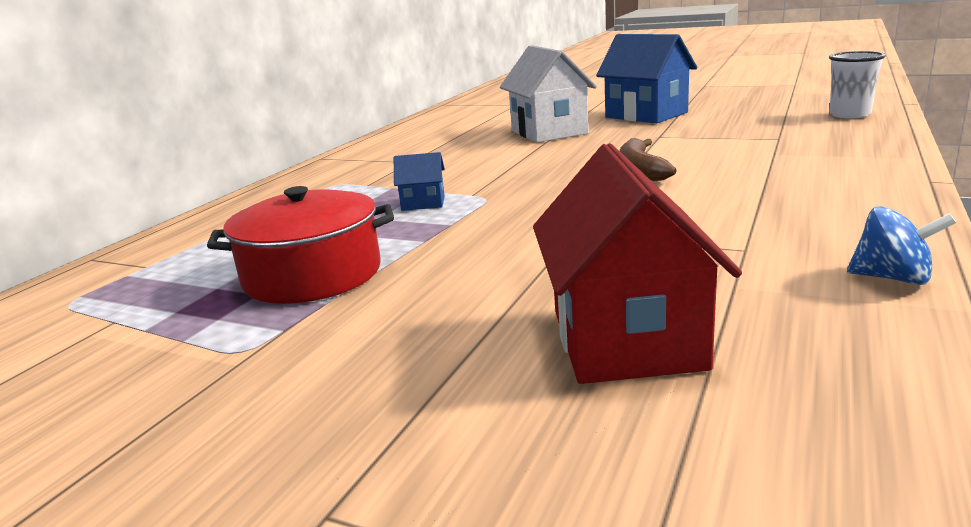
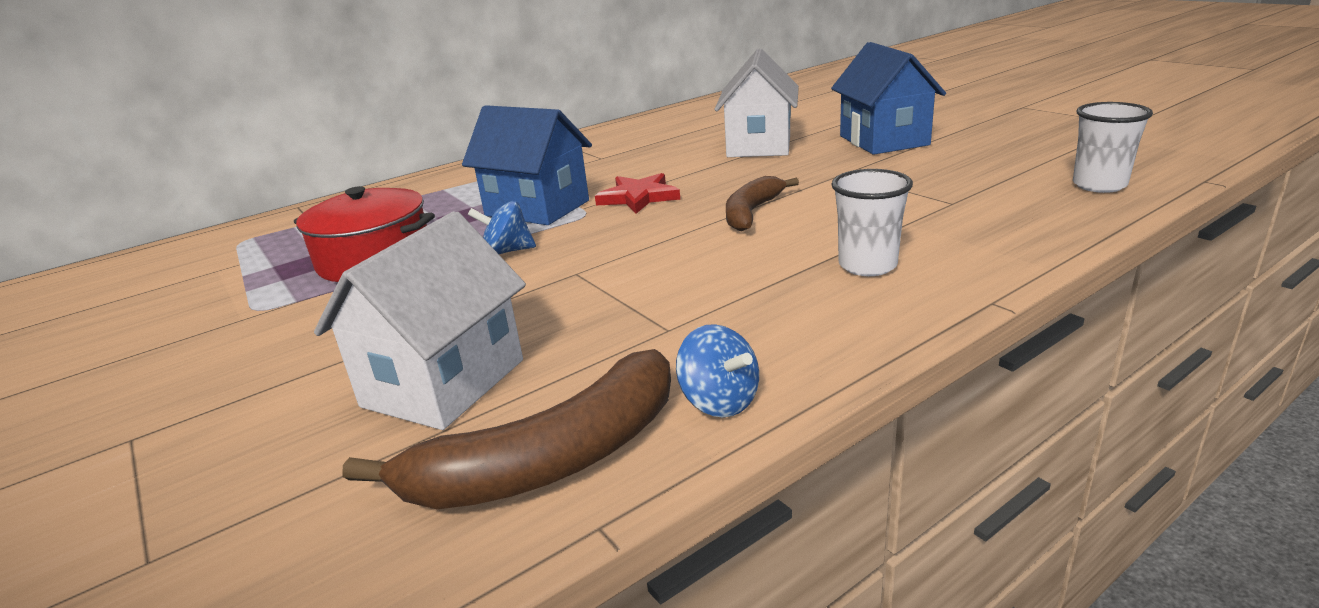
camera: 30 degrees right, 5 degrees up
(423, 203) = (537, 208): blue house -> blue house, size x2.15
(463, 237) = (507, 251): none -> blue spinning top
(513, 178) = (638, 197): none -> red star
(627, 339) = (444, 383): red house -> white house
(804, 180) = (867, 265): none -> white cup
(857, 354) = (551, 459): none -> brown banana

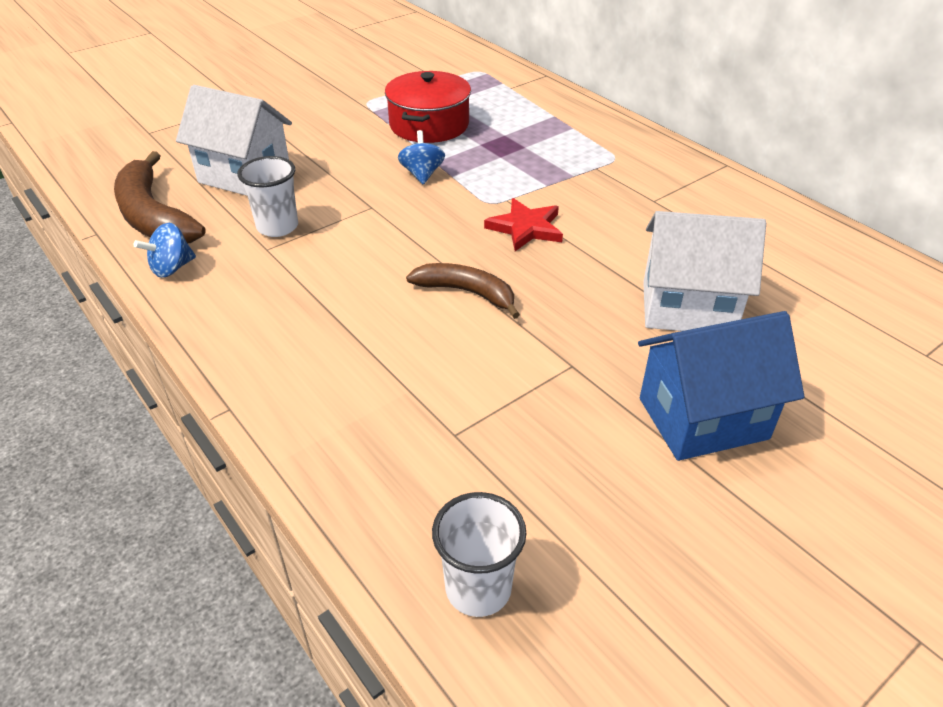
camera: 85 degrees right, 15 degrees up
(537, 208) = (512, 178): blue house -> none
(867, 265) = (324, 350): white cup -> white cup (277, 227)

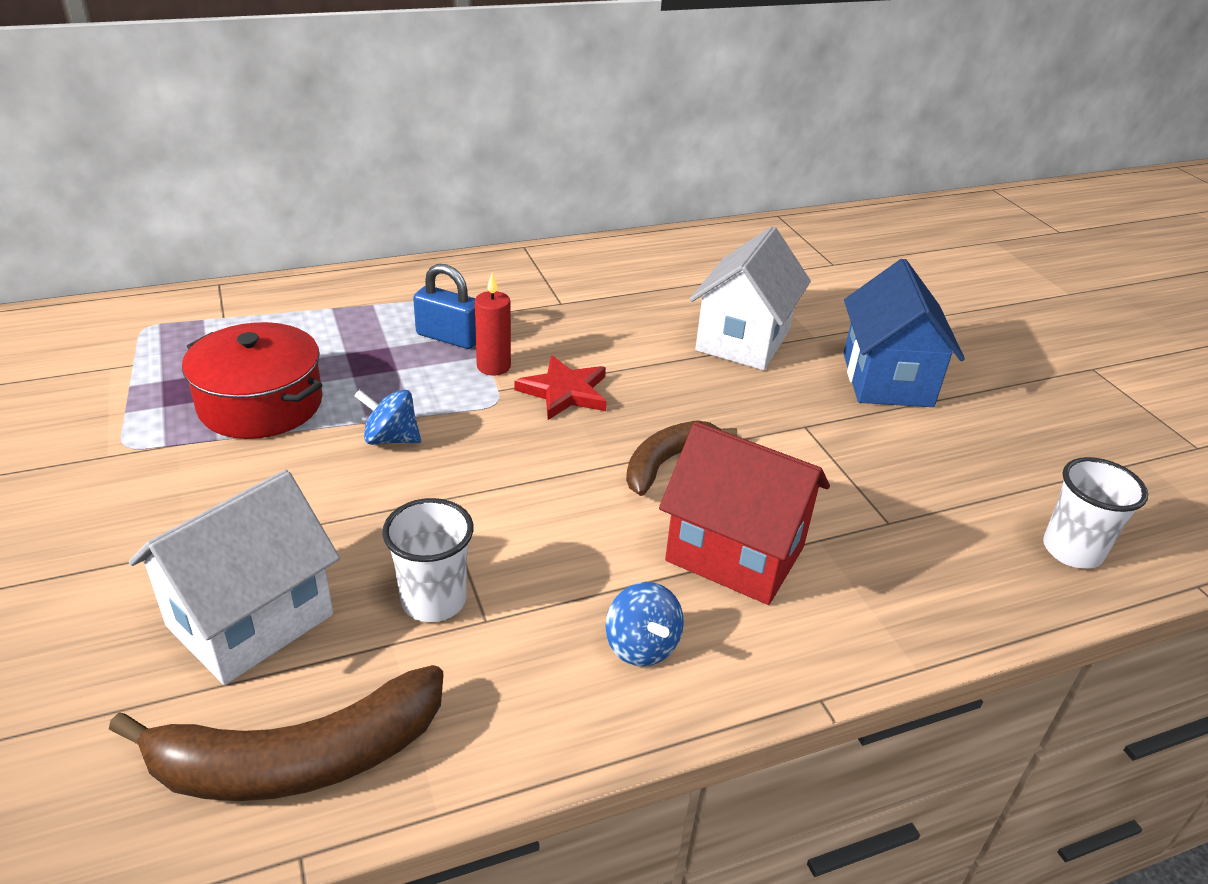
camera: 75 degrees left, 5 degrees down
(172, 268) = (479, 741): blue spinning top -> blue spinning top (641, 646)
(371, 344) = (735, 554): none -> red house
(534, 191) = (493, 366): none -> red candle
(557, 165) = (448, 337): none -> blue padlock

